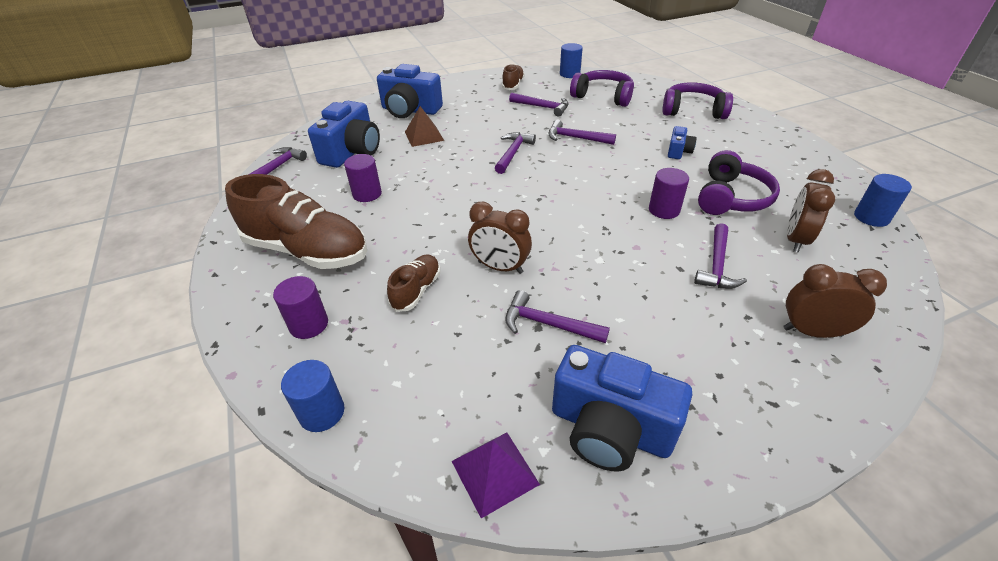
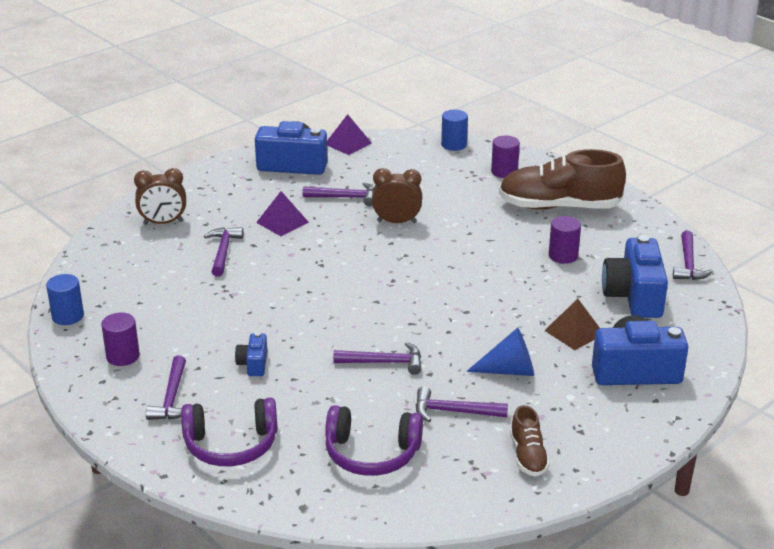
camera: 160 degrees right, 10 degrees down
(416, 290) = (449, 199): brown shoe -> none
(490, 121) = (509, 370): none -> blue cone
(513, 153) = (449, 327): purple hammer -> purple hammer (172, 398)
(569, 74) = (448, 507): blue cylinder -> none
(641, 296) = (282, 222): none -> purple pyramid
(664, 210) = (268, 289): purple cylinder -> purple cylinder (123, 356)
(731, 198) = (200, 313): purple headphones -> none
(795, 239) = (150, 283): brown clock -> none

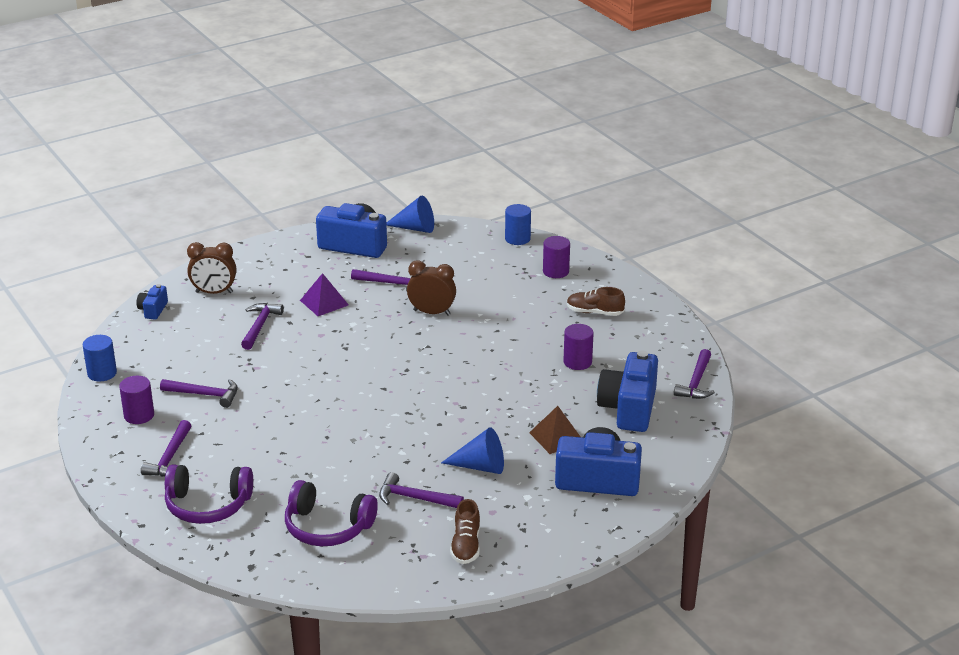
camera: 10 degrees right, 0 degrees up
(253, 364) = (251, 435): blue camera -> blue camera (153, 310)
(348, 143) = (415, 228): purple pyramid -> blue cone
(384, 362) = (369, 446): purple hammer -> purple hammer (205, 395)
(559, 206) = (594, 312): brown shoe -> brown shoe, size x0.48

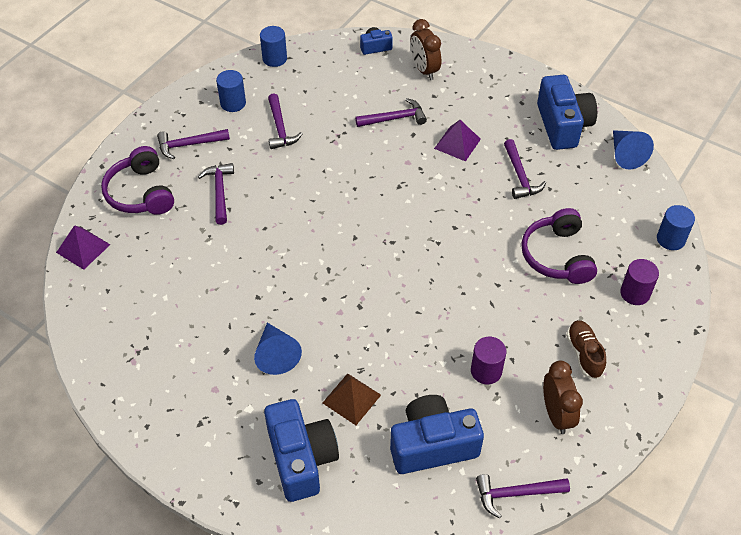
camera: 65 degrees right, 20 degrees up
(139, 415) = (233, 103): purple cylinder -> blue cylinder
(249, 561) = (83, 248): none -> purple pyramid
(327, 527) = (144, 279): purple headphones -> purple headphones (557, 256)
(414, 498) = (208, 323): purple hammer -> purple hammer (219, 192)
(432, 312) = (493, 224): brown clock -> brown clock (556, 414)
(466, 545) = (159, 387): brown shoe -> none

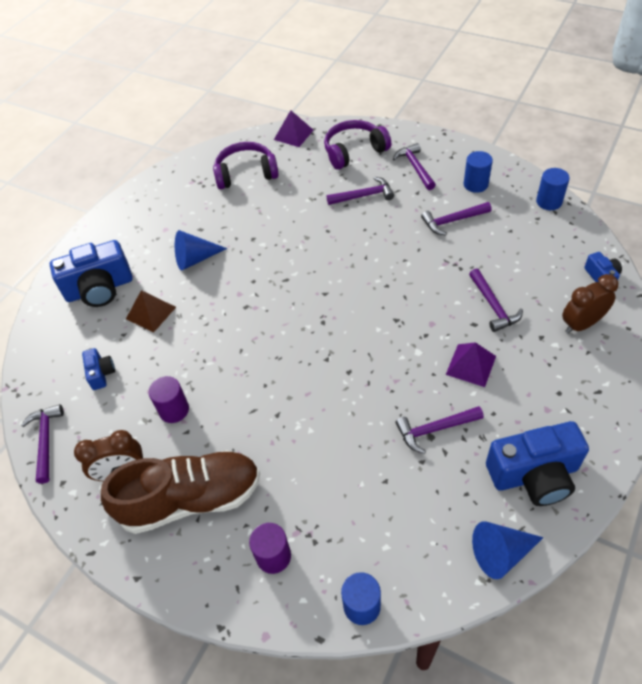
camera: 90 degrees right, 0 degrees up
(432, 445) = (101, 374): blue camera -> blue camera, size x0.49
(557, 256) = (320, 471): purple headphones -> purple headphones (246, 173)
(584, 354) = (191, 499): brown shoe -> brown shoe, size x2.06

